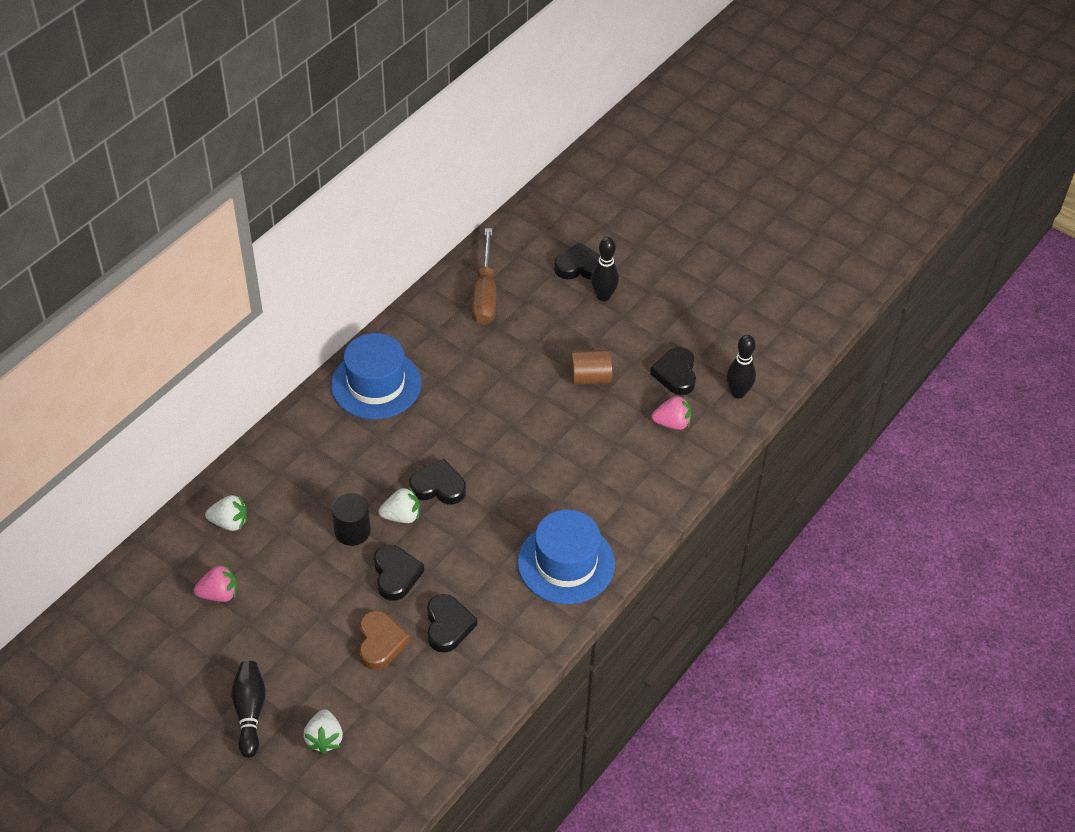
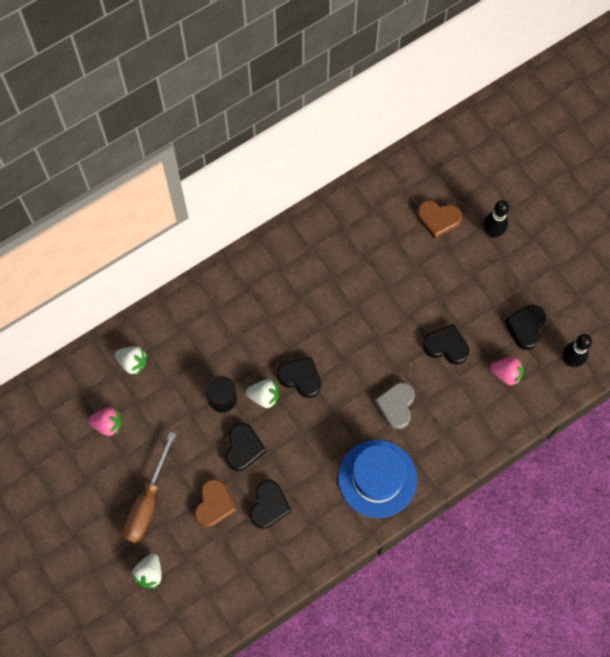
camera: 20 degrees right, 20 degrees up
(250, 712) = (102, 533): black bowling pin -> none
(376, 384) = (281, 266): blue hat -> none
(485, 294) = (395, 203): brown screwdriver -> brown screwdriver (147, 502)
(538, 298) = (438, 219): none -> brown heart
(560, 485) = (396, 406): none -> grey heart
(579, 266) = (483, 197): black heart -> black heart (446, 346)
(590, 377) = (454, 310): brown cylinder -> none

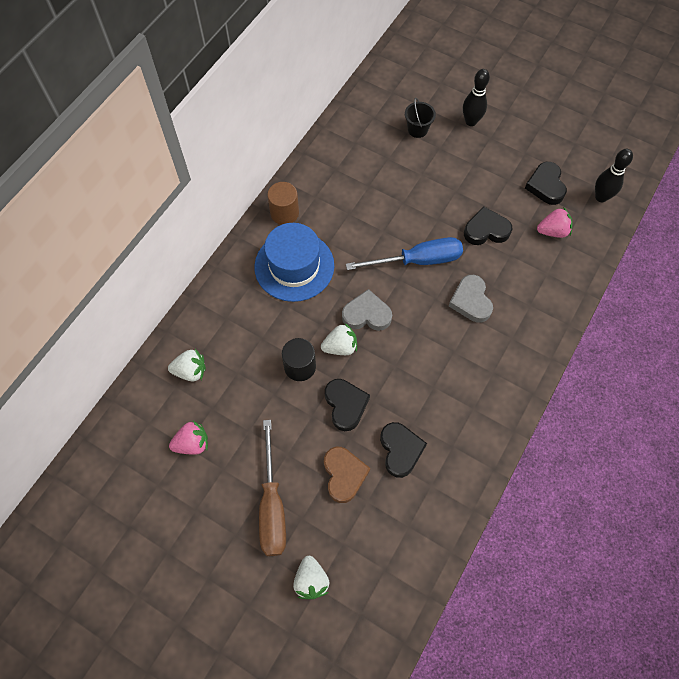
camera: 25 degrees left, 5 degrees down
(276, 252) = (284, 213): none -> brown cylinder
(300, 378) = (366, 314): black heart -> grey heart
(370, 348) = (418, 260): none -> blue screwdriver
(377, 478) = (491, 375): blue hat -> blue hat (294, 266)
(438, 219) = (417, 129): brown heart -> black bucket

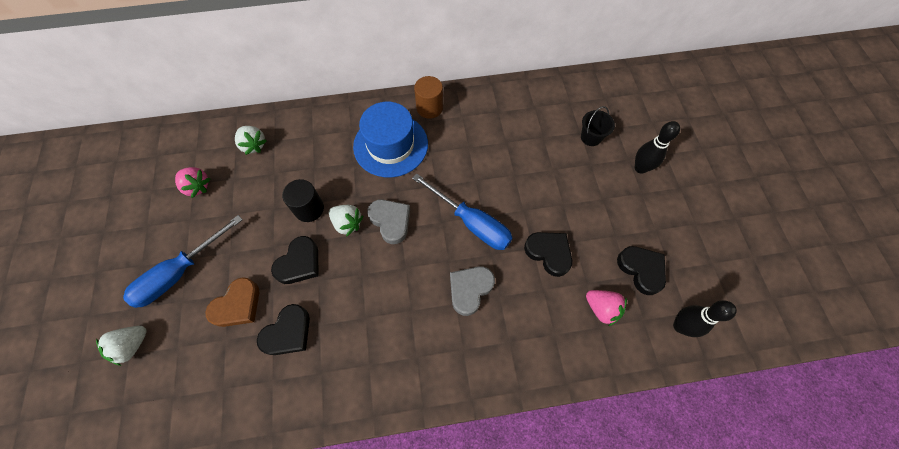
camera: 50 degrees right, 0 degrees up
(272, 505) = (180, 273): brown screwdriver -> blue screwdriver
(546, 186) = (641, 270): black heart -> black heart turned 105 degrees clockwise

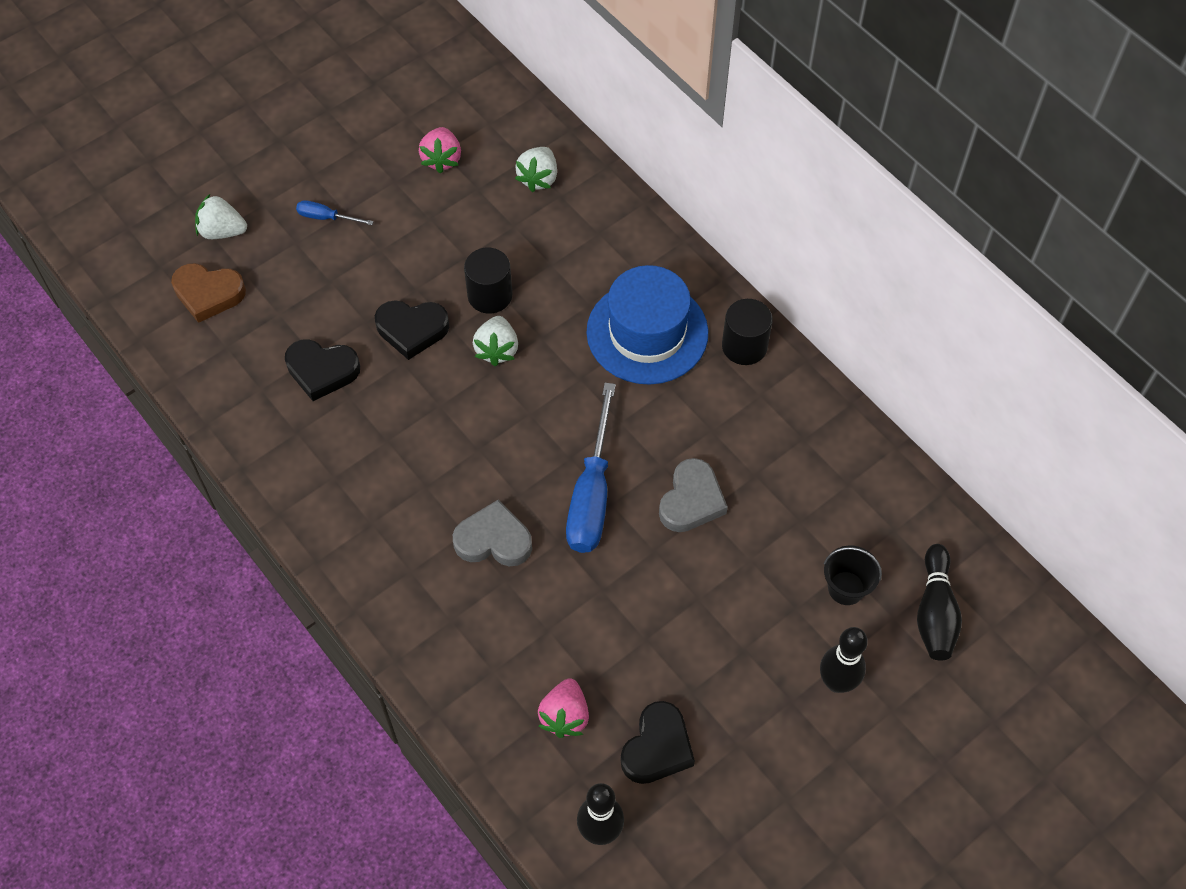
camera: 60 degrees right, 5 degrees down
(180, 273) = (326, 217): blue screwdriver -> blue screwdriver, size x0.46
(238, 305) = (323, 300): brown heart -> brown heart (208, 294)
(391, 221) = (531, 397): grey heart -> grey heart (691, 500)
(429, 108) = (744, 346): brown cylinder -> black cylinder
(549, 253) = (607, 613): black heart -> none
(621, 109) = (935, 612): none -> black bowling pin

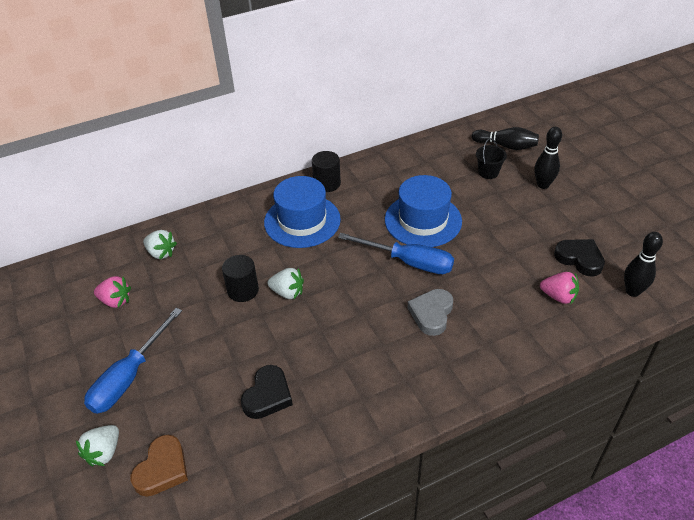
camera: 75 degrees left, 15 degrees down
(326, 217) = (129, 377): blue screwdriver -> blue screwdriver, size x2.16
(412, 330) = (253, 336): black heart -> none
(691, 500) = (423, 220): grey heart -> blue hat

